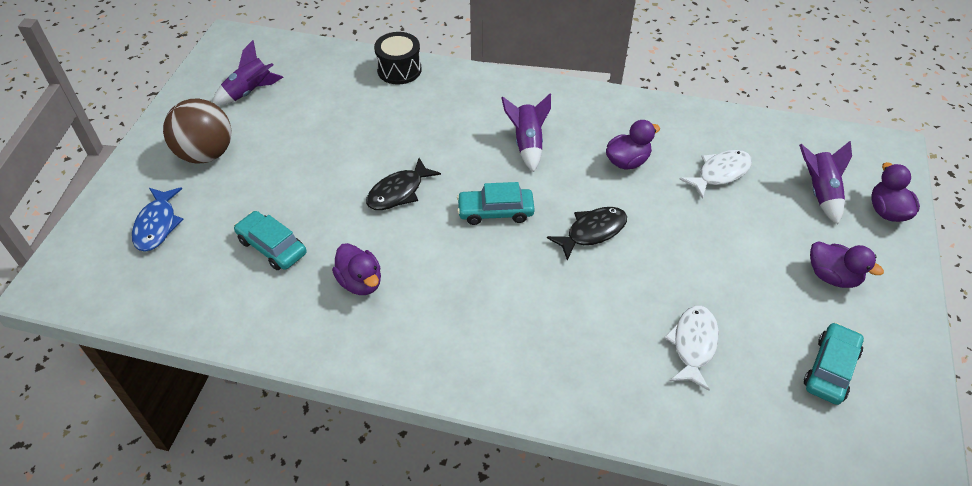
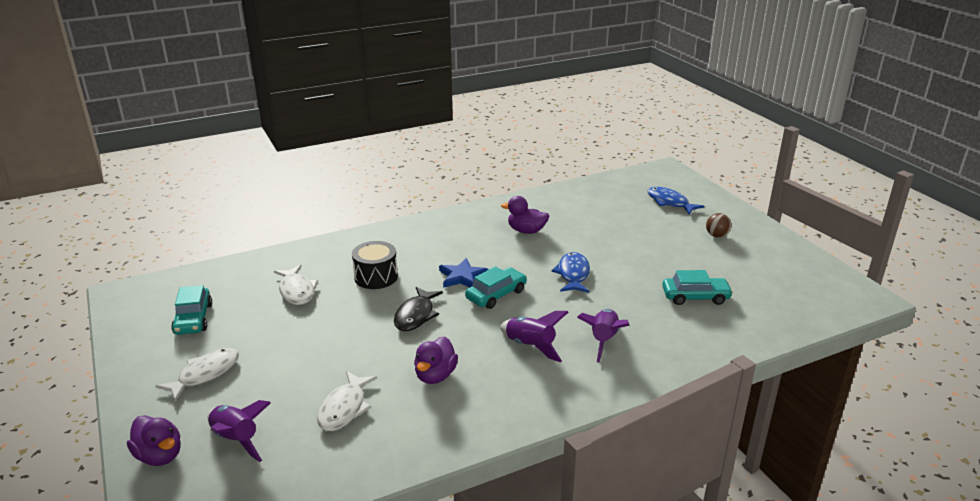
camera: 140 degrees right, 20 degrees down
(206, 154) = (716, 236): brown ball -> brown ball, size x0.48
(250, 92) = (771, 275): purple rocket -> purple rocket (603, 340)
(272, 247) = (597, 221): turquoise car -> turquoise car (695, 297)
(399, 70) = (713, 347): black drum -> black drum (376, 277)
(399, 192) = (573, 274): black fish -> blue fish
(502, 255) = (462, 277): none -> blue star
(832, 276) = (205, 374): purple duck -> white fish

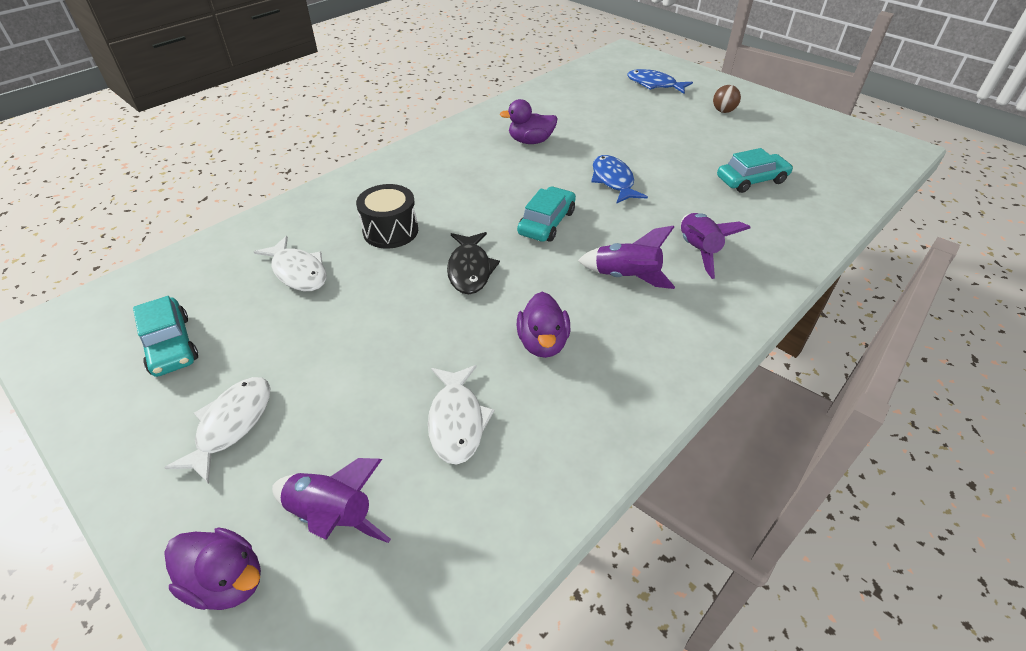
camera: 20 degrees left, 15 degrees up
(462, 277) = (494, 209): blue star -> none

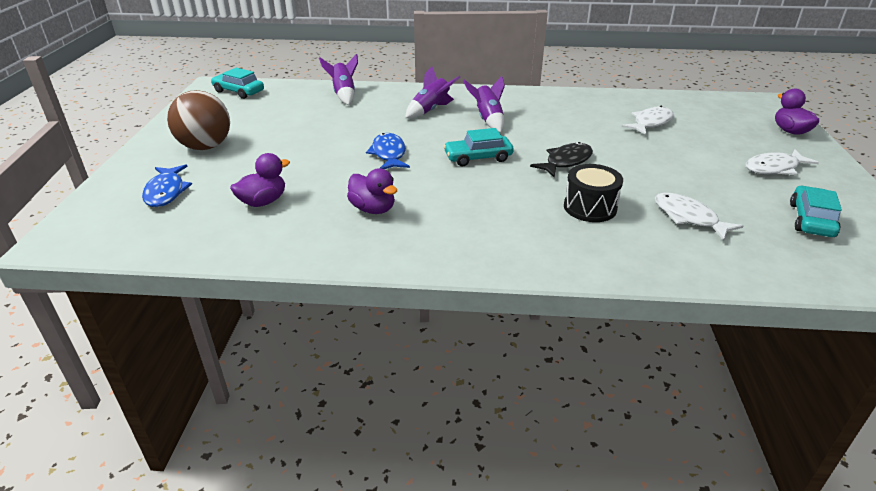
camera: 130 degrees left, 10 degrees down
(298, 272) = (688, 217): white fish -> white fish turned 45 degrees counterclockwise
(332, 516) = (733, 126): purple rocket -> purple rocket (344, 94)
(543, 343) = (574, 122): purple duck -> purple duck (263, 202)
(613, 181) = (388, 154): blue fish -> blue fish turned 135 degrees clockwise
(723, 111) = (205, 147): brown ball -> brown ball, size x2.10
(751, 180) = (321, 114): turquoise car -> turquoise car (239, 91)

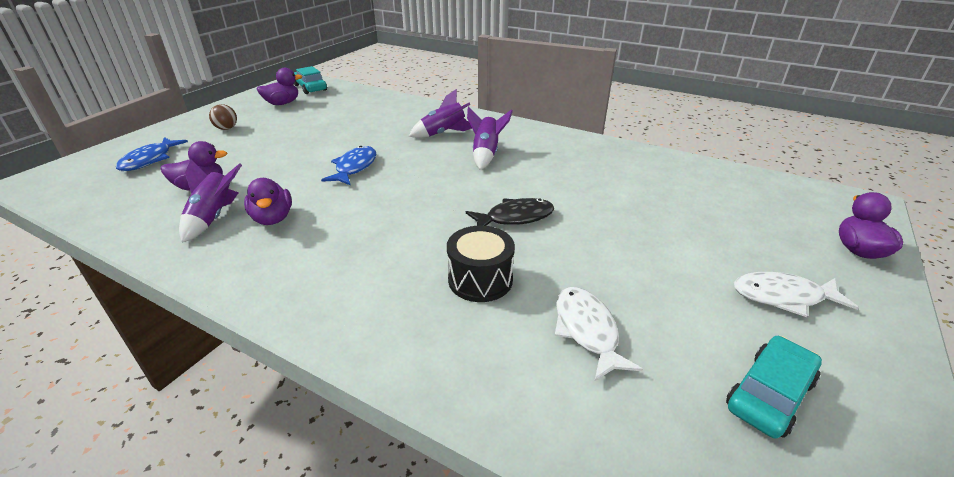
camera: 25 degrees right, 0 degrees up
(205, 147) = (226, 128): brown ball -> brown ball, size x0.48
(231, 112) = (282, 103): none -> purple duck
(344, 94) = (386, 105): purple rocket -> purple rocket (214, 217)
(478, 157) = (430, 191): turquoise car -> none
(650, 123) = (665, 195): white fish -> none

